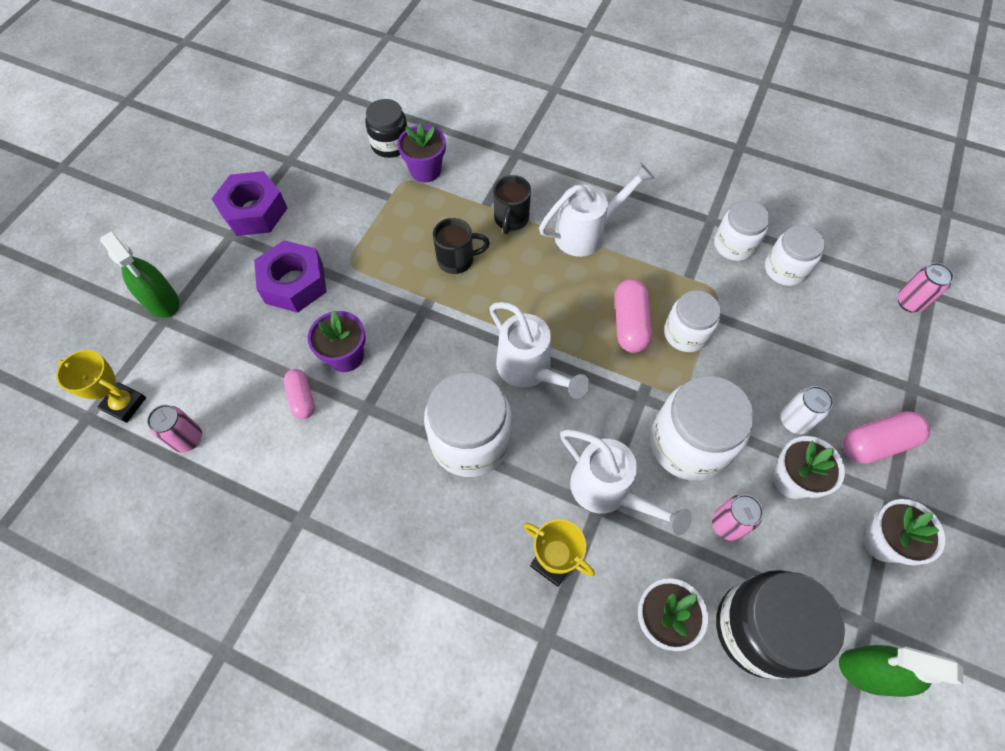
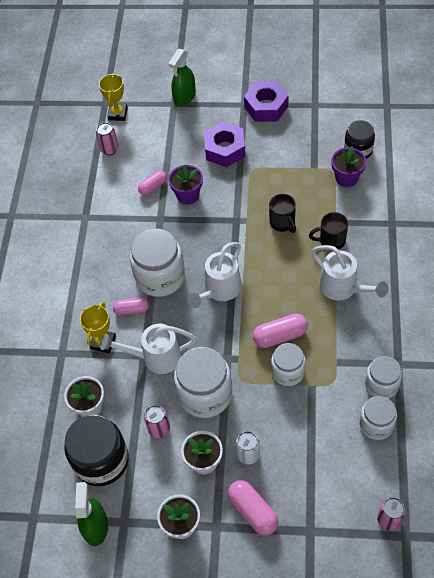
camera: 75 degrees right, 5 degrees down
(511, 500) = (131, 310): none -> pink capsule
(607, 491) = (156, 357): white watering can -> white watering can turned 60 degrees clockwise

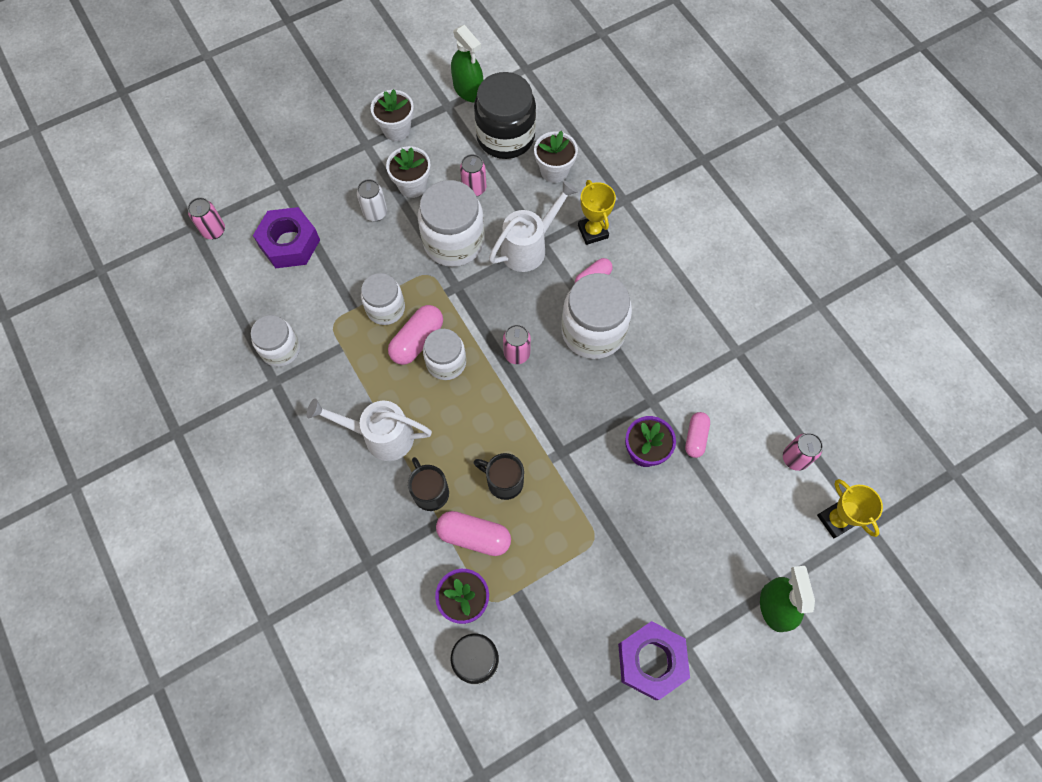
camera: 140 degrees right, 10 degrees up
(220, 290) = (517, 354): white watering can -> pink can
(225, 149) = (652, 549): purple nut -> purple nut (289, 243)
(253, 511) = (341, 172): pink capsule -> pink capsule (474, 536)
(331, 240) = (430, 492): black mug -> black mug turned 75 degrees counterclockwise
(376, 424) = (266, 307): white jar -> white jar (446, 362)

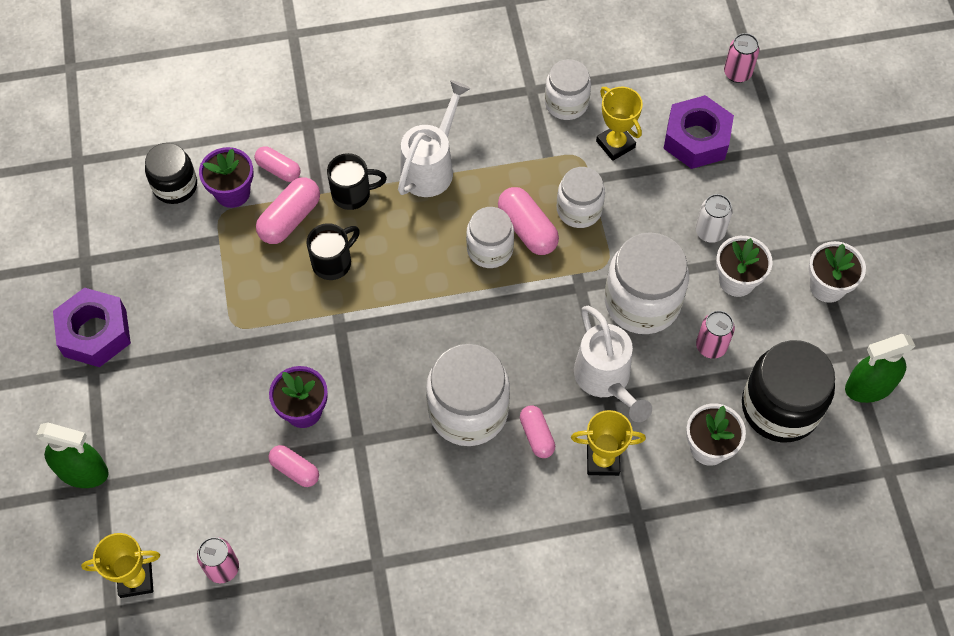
camera: 110 degrees right, 5 degrees down
(312, 300) = (615, 144): none -> yellow trophy
(426, 568) = (278, 169): none -> pink capsule
(517, 354) = (472, 321): pink can -> none

